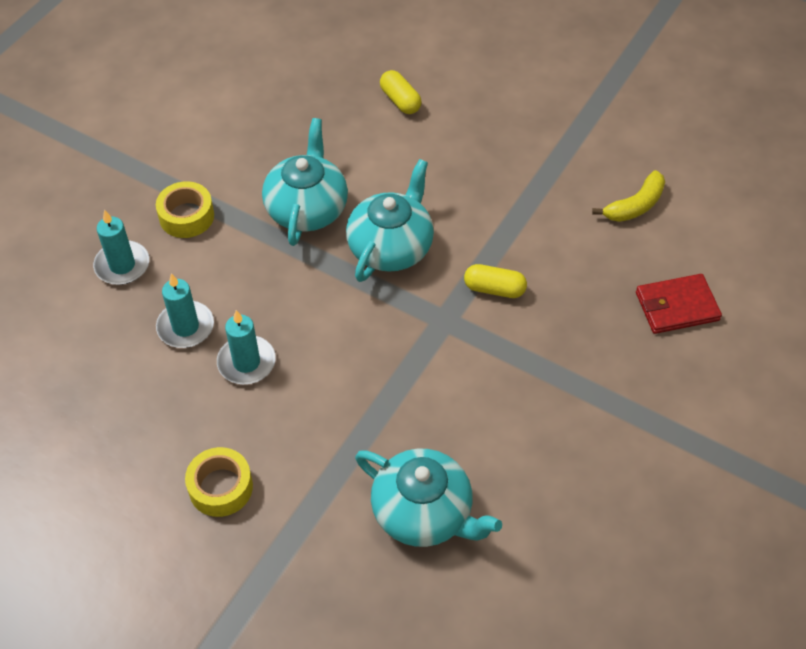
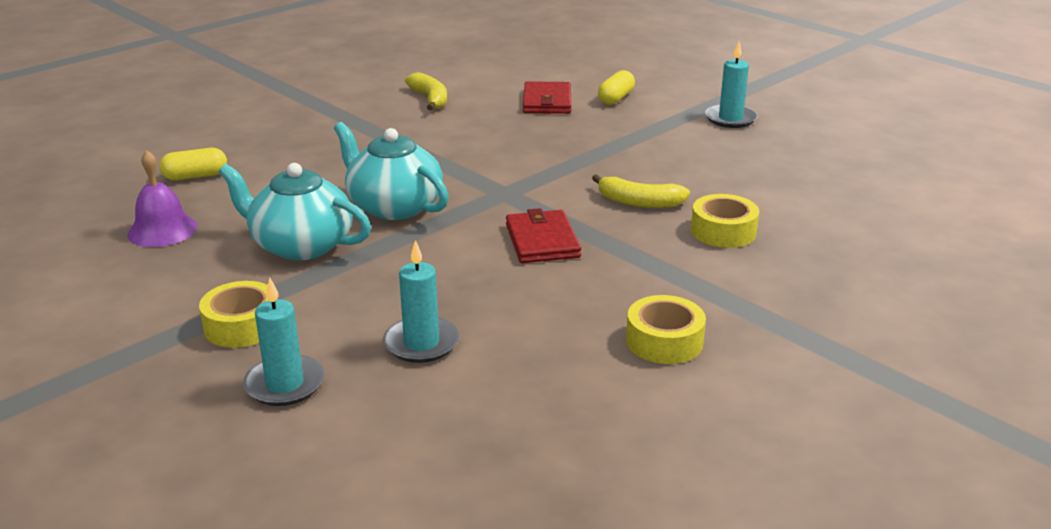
camera: 75 degrees left, 25 degrees down
(246, 362) = (498, 307): turquoise candle -> turquoise candle (730, 119)
(306, 118) = (162, 230): none -> purple bell
(361, 369) = (542, 241): none -> red wallet
(424, 512) = (723, 231): turquoise teapot -> yellow tape
(461, 432) = (639, 202): none -> yellow banana
(494, 289) = (482, 166): yellow capsule -> yellow capsule (616, 98)

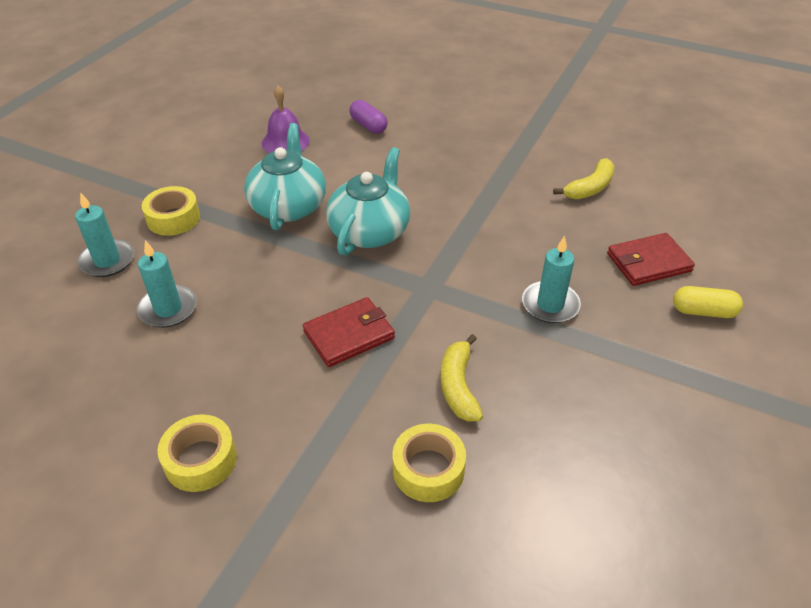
camera: 70 degrees right, 15 degrees up
(195, 176) = (368, 126): yellow capsule -> purple capsule
(730, 119) = (731, 427): turquoise candle -> turquoise candle (550, 305)

